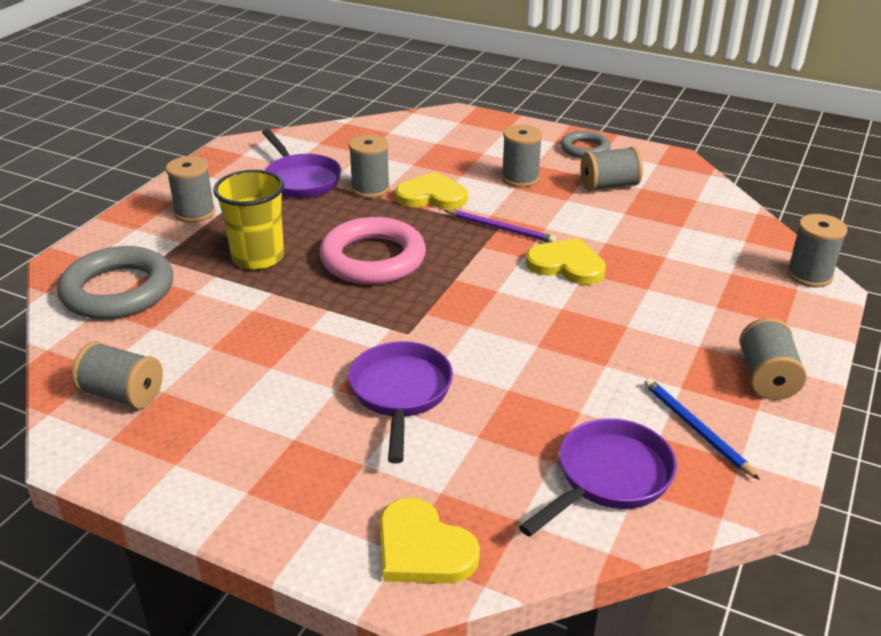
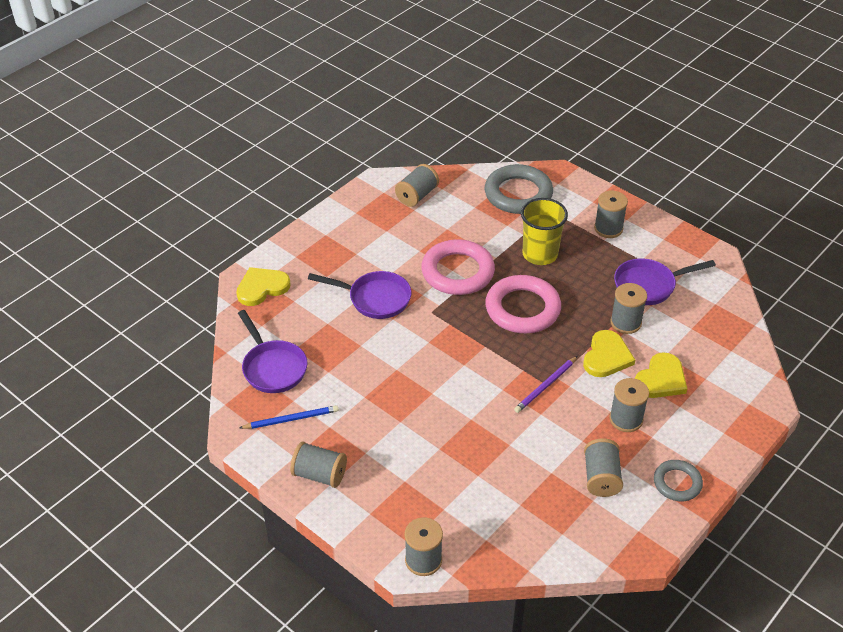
camera: 105 degrees right, 10 degrees up
(313, 321) = (457, 272): none -> pink ring
(566, 265) = (484, 411): yellow heart -> yellow heart (661, 379)

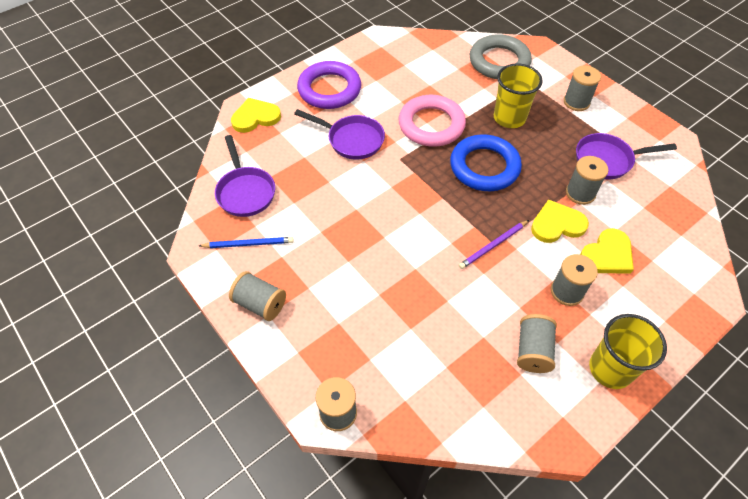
camera: 10 degrees right, 10 degrees up
(337, 247) = (329, 89): none -> purple ring
(417, 195) = (409, 53): grey spool -> none
(522, 309) = (484, 167): pink ring -> blue ring
(606, 356) = (557, 224): yellow heart -> yellow heart turned 135 degrees counterclockwise
(677, 483) = (610, 369): grey ring -> yellow cup

